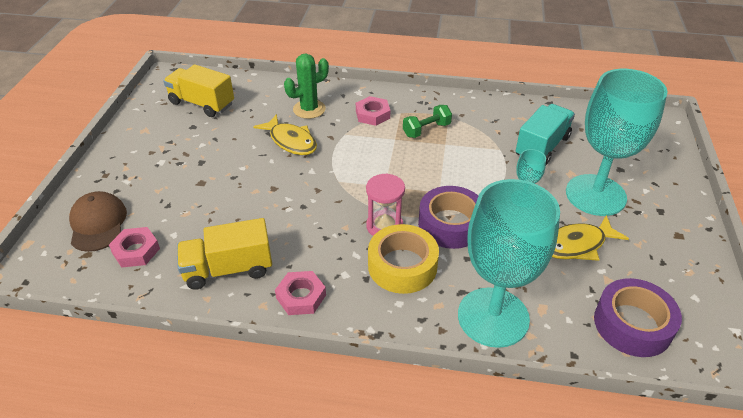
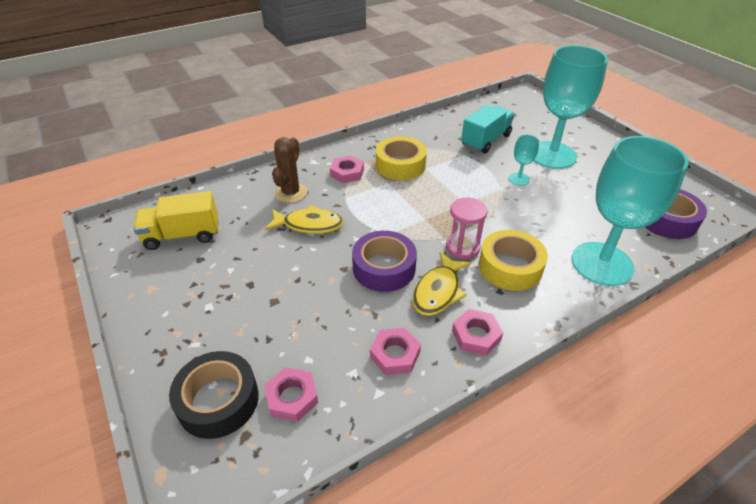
camera: 40 degrees left, 0 degrees up
(98, 224) = (218, 400): brown cap -> black tape
(228, 269) = (395, 354): yellow truck -> pink nut
(309, 109) = (291, 193): green cactus -> brown cactus
(426, 130) = (400, 165): green dumbbell -> yellow tape
(450, 224) = (500, 220): purple tape -> purple tape (384, 268)
(542, 147) = (486, 140): turquoise truck -> turquoise truck turned 45 degrees clockwise
(577, 245) = (582, 191): yellow fish -> yellow fish (438, 291)

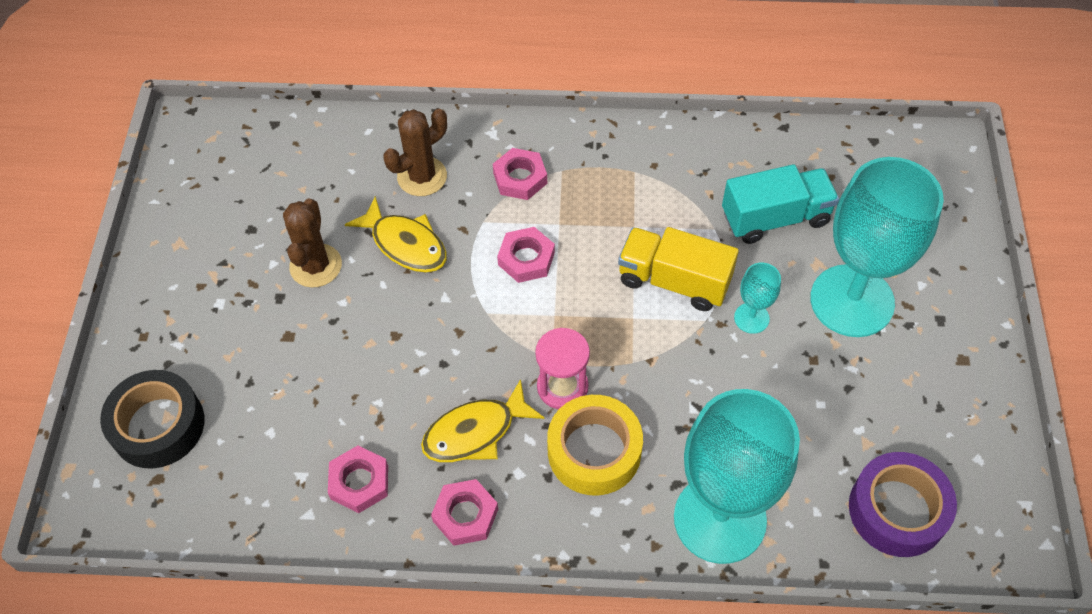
camera: 35 degrees right, 15 degrees up
(182, 235) = (254, 181): yellow truck -> yellow truck (674, 281)
(261, 258) = (316, 266): none -> brown cactus
(292, 397) = (224, 466): pink nut -> pink nut (526, 258)
(384, 268) = (441, 361): purple tape -> none
(400, 165) = (604, 201): yellow tape -> none

